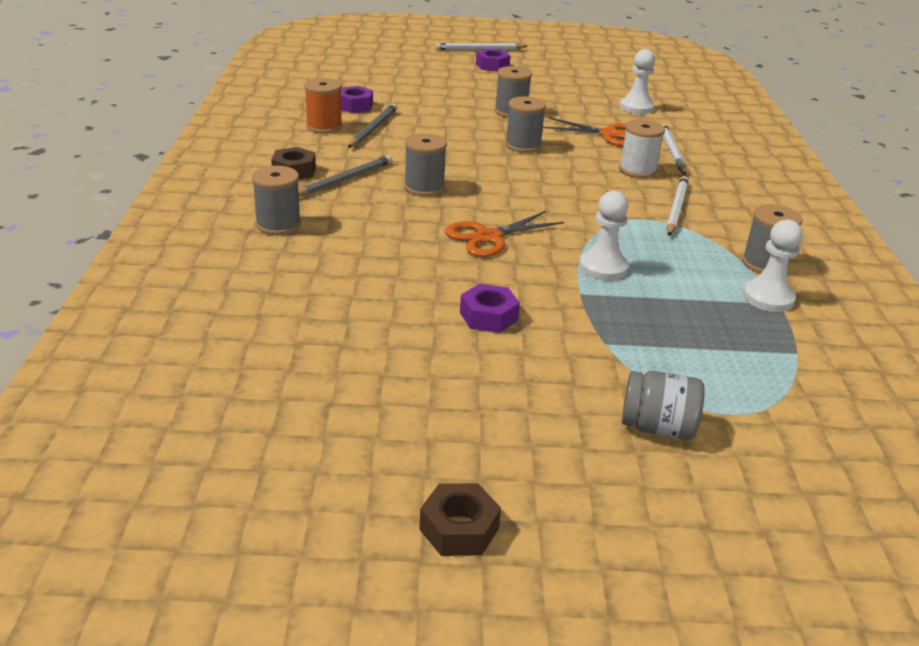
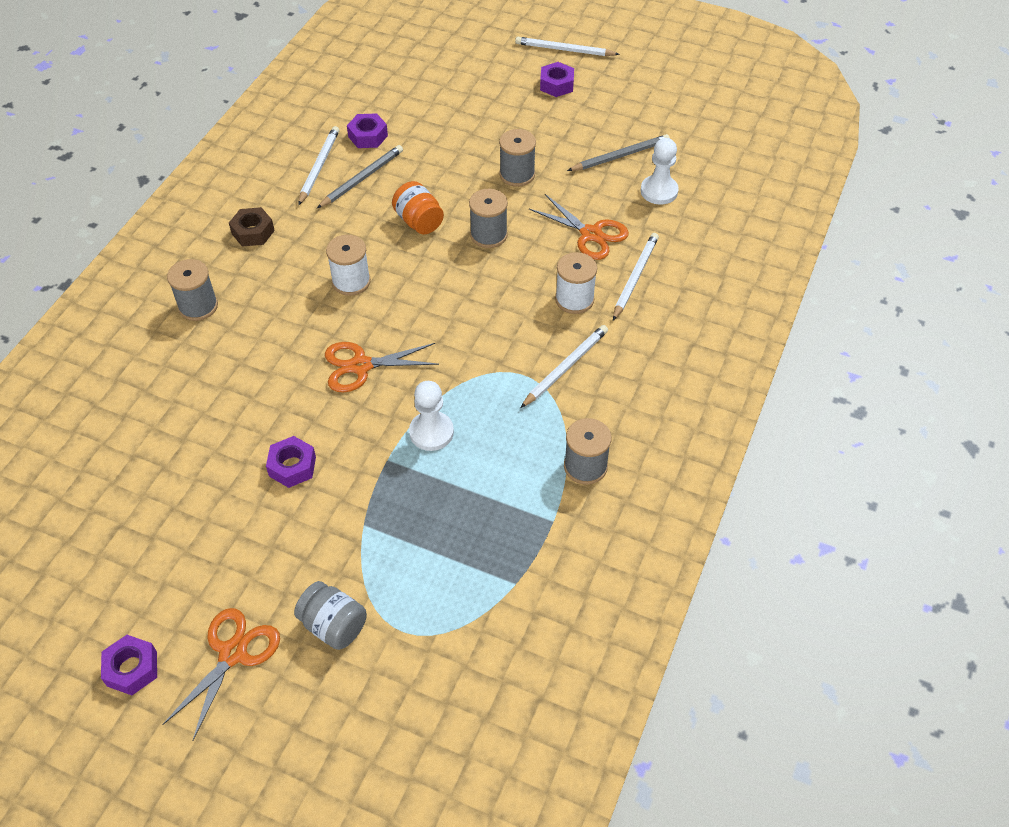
camera: 25 degrees right, 20 degrees up
(324, 127) = (319, 167): orange spool -> white pencil
(344, 180) = (288, 254): grey pencil -> grey pencil (620, 156)
(424, 187) = (351, 281): grey spool -> white spool
(452, 146) = (419, 221): none -> orange jar
(459, 529) = (132, 669): brown nut -> purple nut
(570, 480) = (233, 653): none -> orange scissors
(768, 298) = (548, 511): white pawn -> none

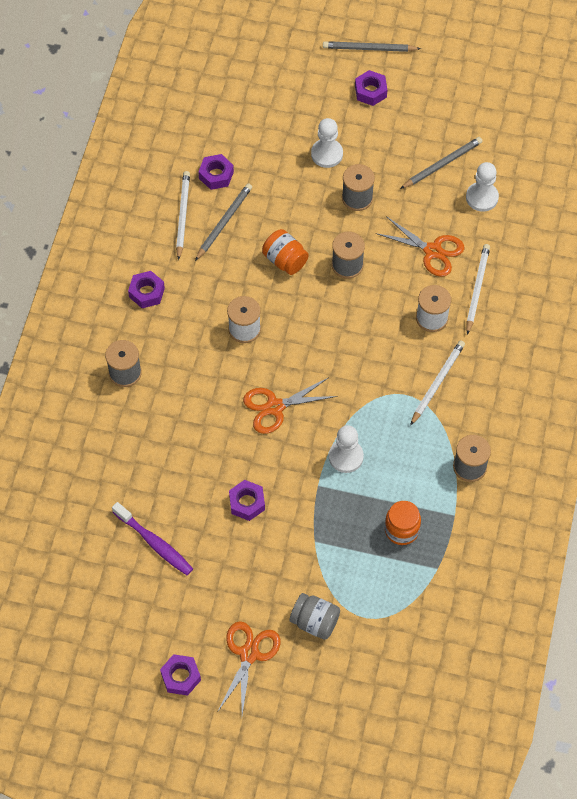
camera: 10 degrees left, 10 degrees up
(161, 495) = (154, 543): none -> purple toothbrush
(253, 232) = (146, 292): brown nut -> purple nut
(479, 528) = (401, 530): none -> orange jar
(494, 132) = (327, 154): none -> white pawn
(564, 50) = (369, 49): white pencil -> grey pencil

